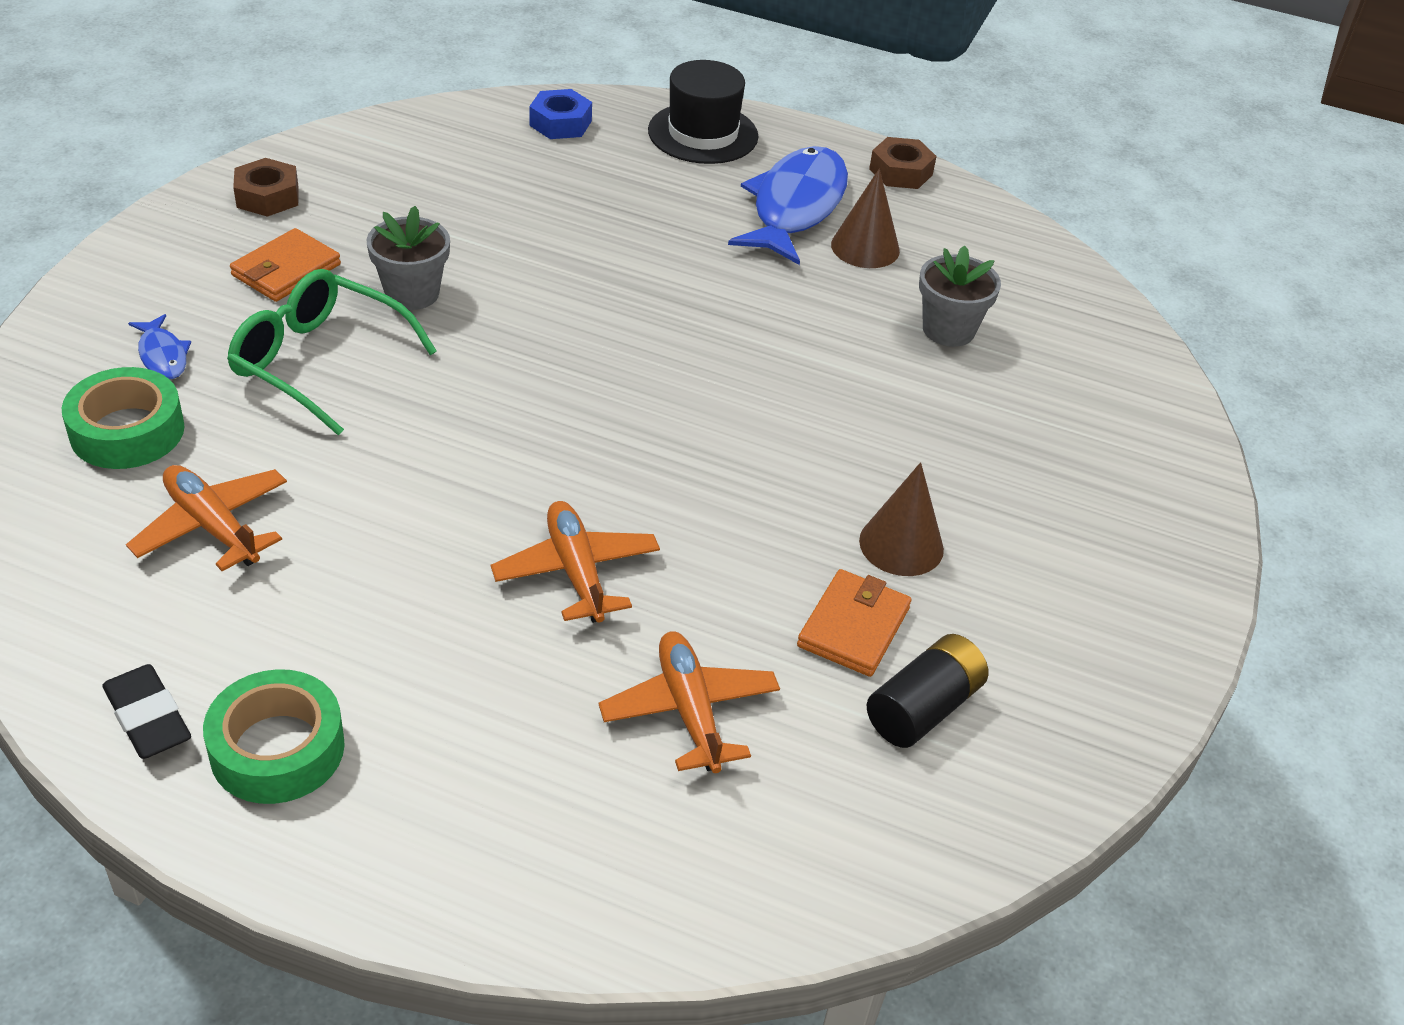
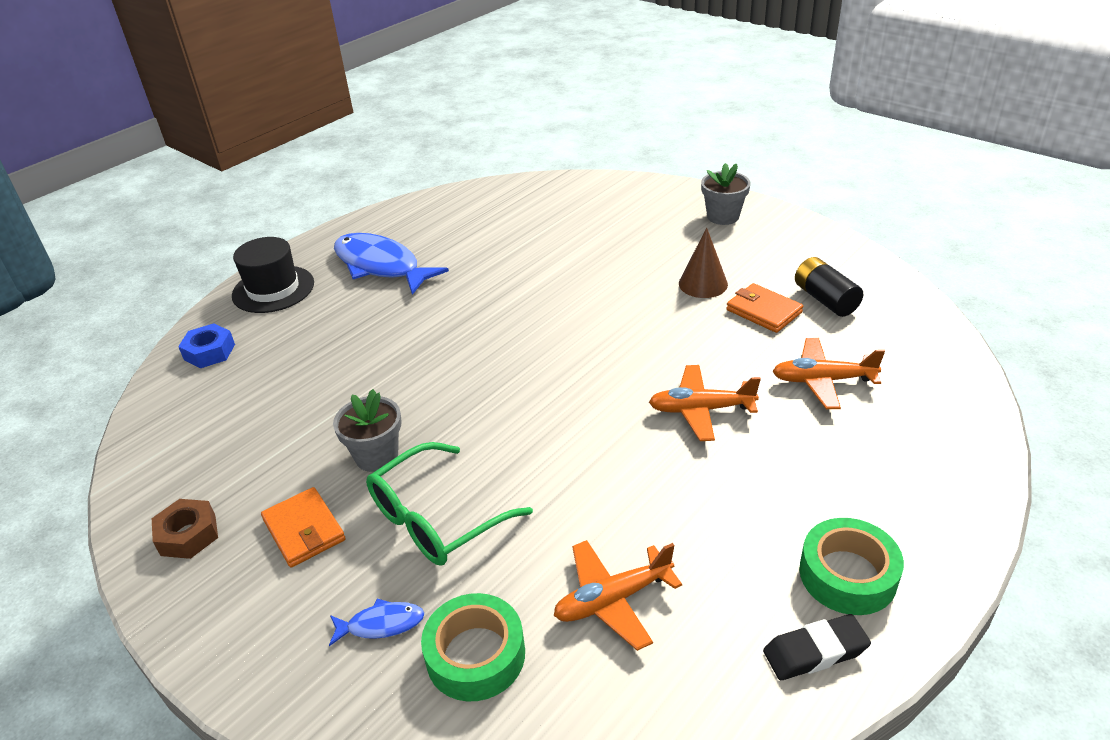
camera: 65 degrees left, 5 degrees down
(865, 247) = (438, 248): brown cone -> none
(900, 172) = (370, 222): brown nut -> none
(948, 330) = (529, 234): grey flower pot -> grey flower pot (723, 216)

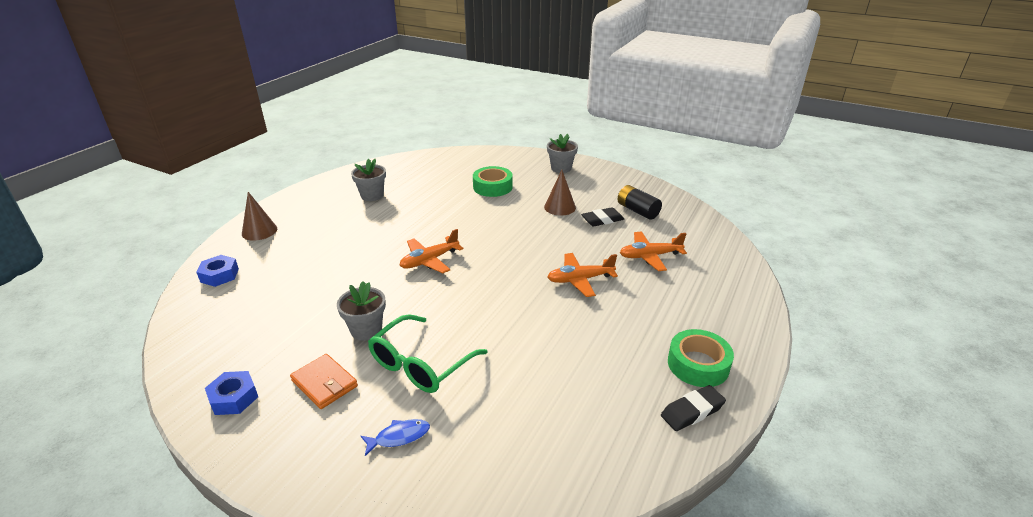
camera: 15 degrees left, 5 degrees down
(188, 535) = (234, 398): brown nut -> blue nut
(273, 289) = (259, 231): black hat -> brown cone
(381, 266) = (337, 211): blue fish -> none
(434, 244) = (372, 195): none -> grey flower pot
(475, 655) = (472, 446): green tape -> green tape (492, 187)
(613, 599) = (556, 399): orange plane -> orange plane (429, 260)
(763, 311) = (602, 220): orange wallet -> black eraser

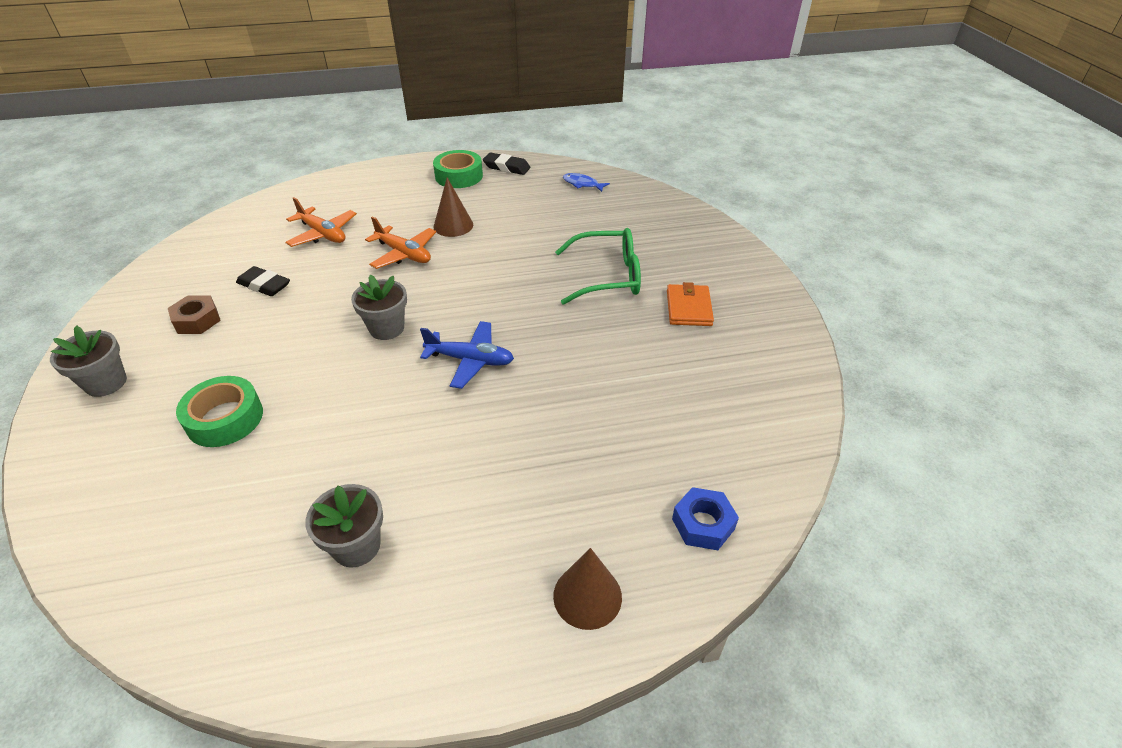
camera: 130 degrees left, 10 degrees up
(234, 398) = (766, 342): blue nut -> none
(366, 330) = (614, 329): grey flower pot -> grey flower pot (387, 328)
(399, 437) = (671, 248): blue fish -> blue fish (582, 184)
(429, 260) = (470, 360): orange plane -> blue plane
(560, 207) = (251, 328): brown cone -> brown cone (453, 225)
(588, 195) = (197, 320): none -> brown nut
(637, 211) = (220, 271): black battery -> none

